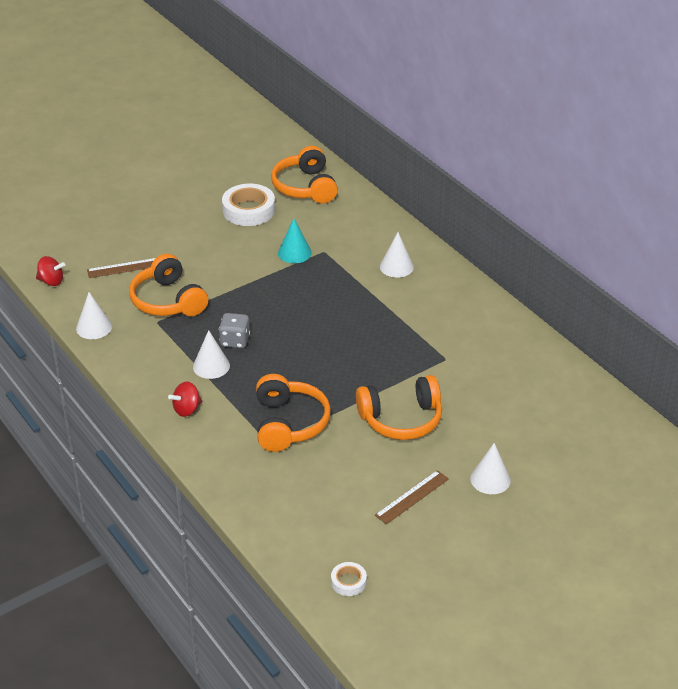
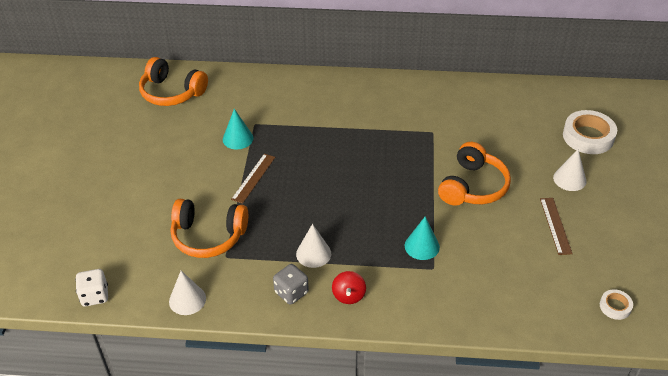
camera: 50 degrees left, 5 degrees up
(51, 281) = (95, 296): red spinning top -> white dice
(125, 267) = (136, 240): brown ruler -> brown ruler (253, 178)
(235, 341) = (299, 224): grey dice -> grey dice (291, 292)
(248, 210) = (159, 134): white tape -> white tape (588, 137)
(289, 423) = (422, 246): orange headphones -> turquoise cone
(396, 267) = (313, 100): white cone -> none

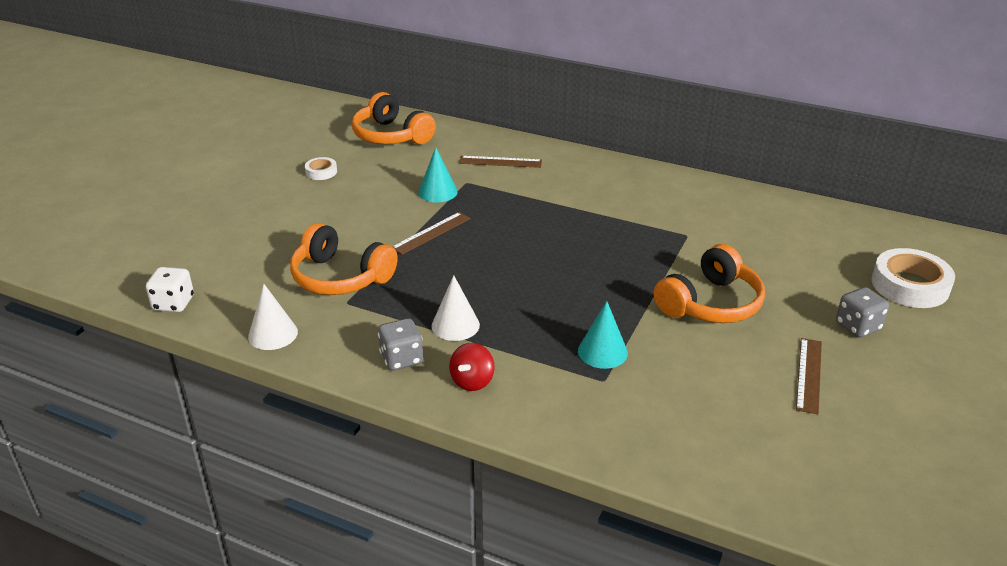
camera: 20 degrees right, 10 degrees down
(270, 98) = (500, 162): none -> brown ruler
(569, 179) = (858, 326): white cone -> grey dice
(615, 306) = (855, 497): white tape -> white tape (321, 172)

